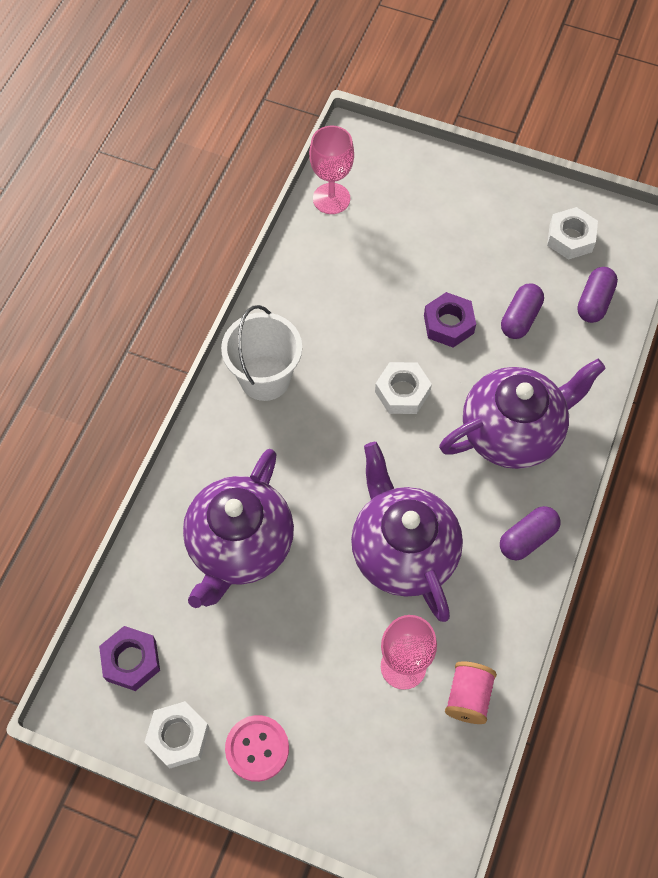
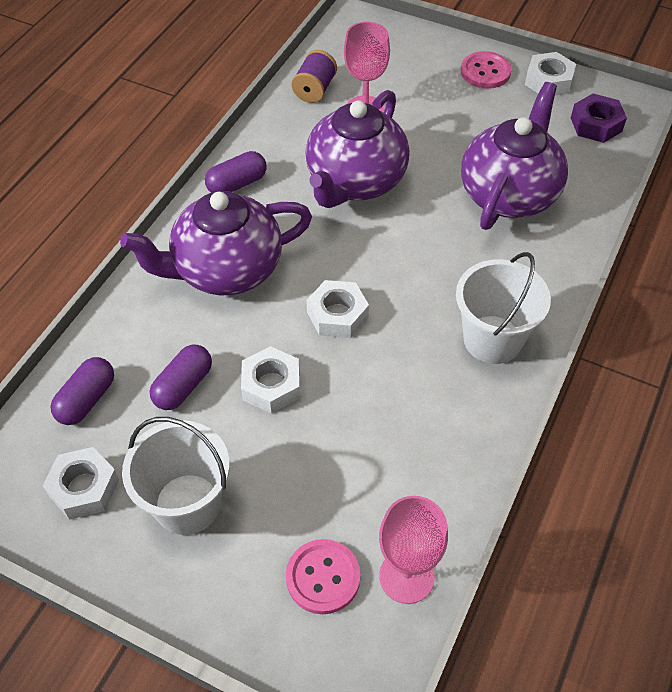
camera: 175 degrees left, 10 degrees down
(388, 194) = (323, 577): none -> pink button
(403, 551) = (355, 181): purple teapot -> purple teapot turned 45 degrees clockwise
(448, 324) = (271, 385): purple nut -> white nut
(468, 697) = (314, 90): pink spool -> purple spool
(492, 233) = (187, 504): none -> white bucket

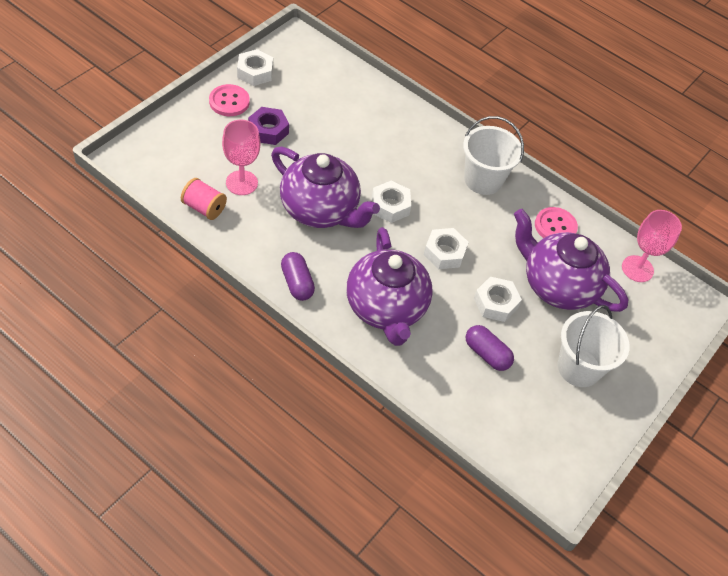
camera: 85 degrees left, 0 degrees up
(84, 488) = (559, 426): white nut -> white nut (390, 206)
(86, 400) = (487, 416): purple capsule -> none
(314, 90) = (204, 208): purple spool -> pink spool
(323, 577) = (634, 308): pink button -> pink button (555, 226)
(509, 194) = (361, 131): purple teapot -> purple teapot (557, 285)
(596, 124) = (310, 65): purple nut -> purple nut (268, 130)

